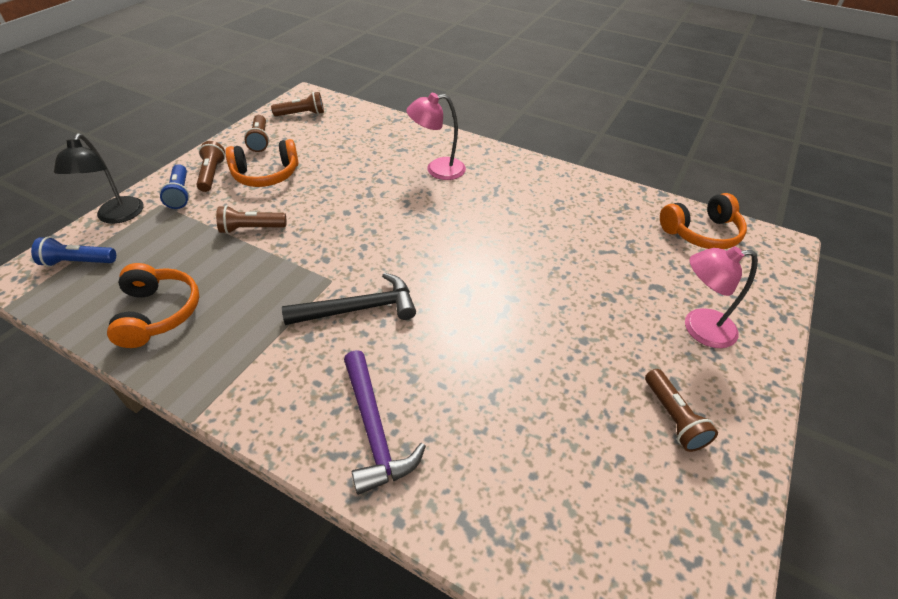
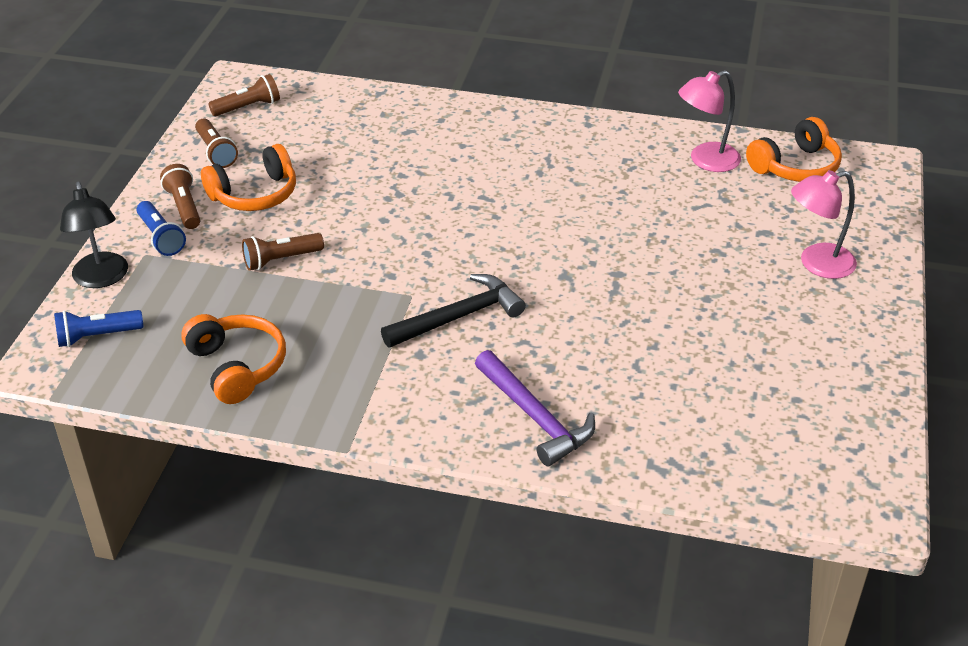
camera: 15 degrees left, 5 degrees down
(437, 170) = (466, 149): pink lamp -> pink lamp (705, 161)
(673, 418) = (813, 347): brown flashlight -> none

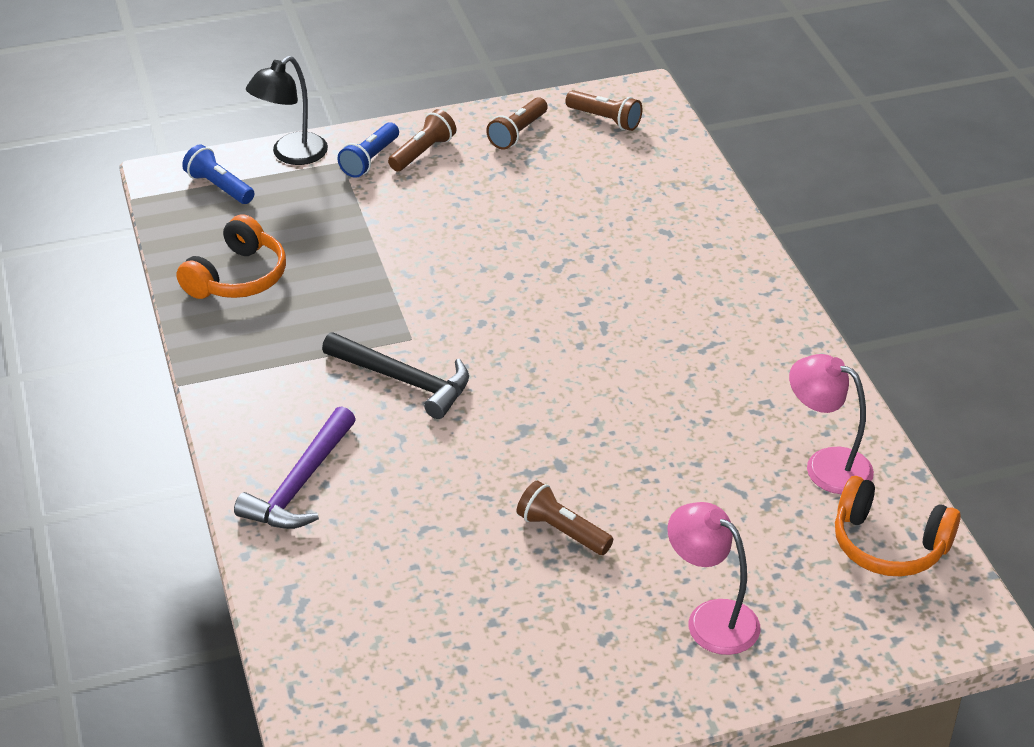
camera: 60 degrees right, 0 degrees up
(255, 194) = (476, 183): orange headphones -> none
(281, 260) = (396, 239): brown flashlight -> brown flashlight (562, 531)

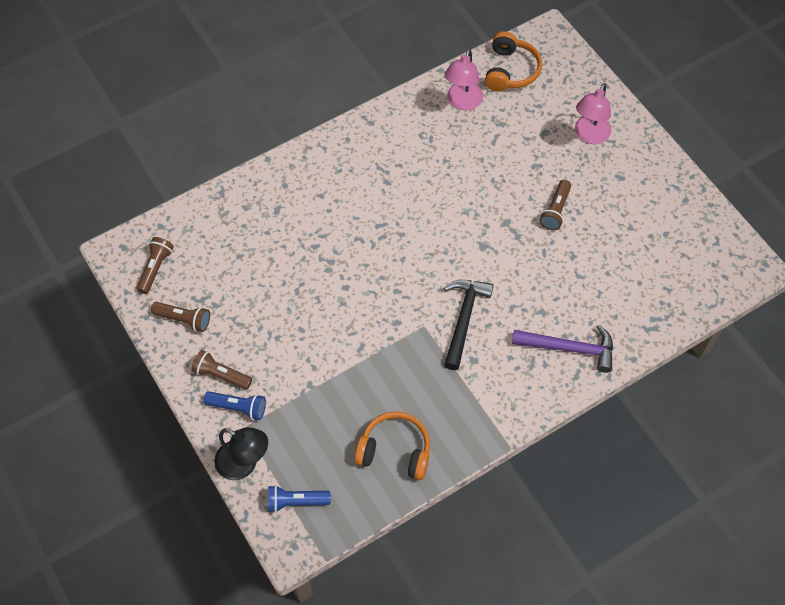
camera: 105 degrees left, 20 degrees up
(219, 187) = (296, 502): blue flashlight -> blue flashlight turned 60 degrees clockwise

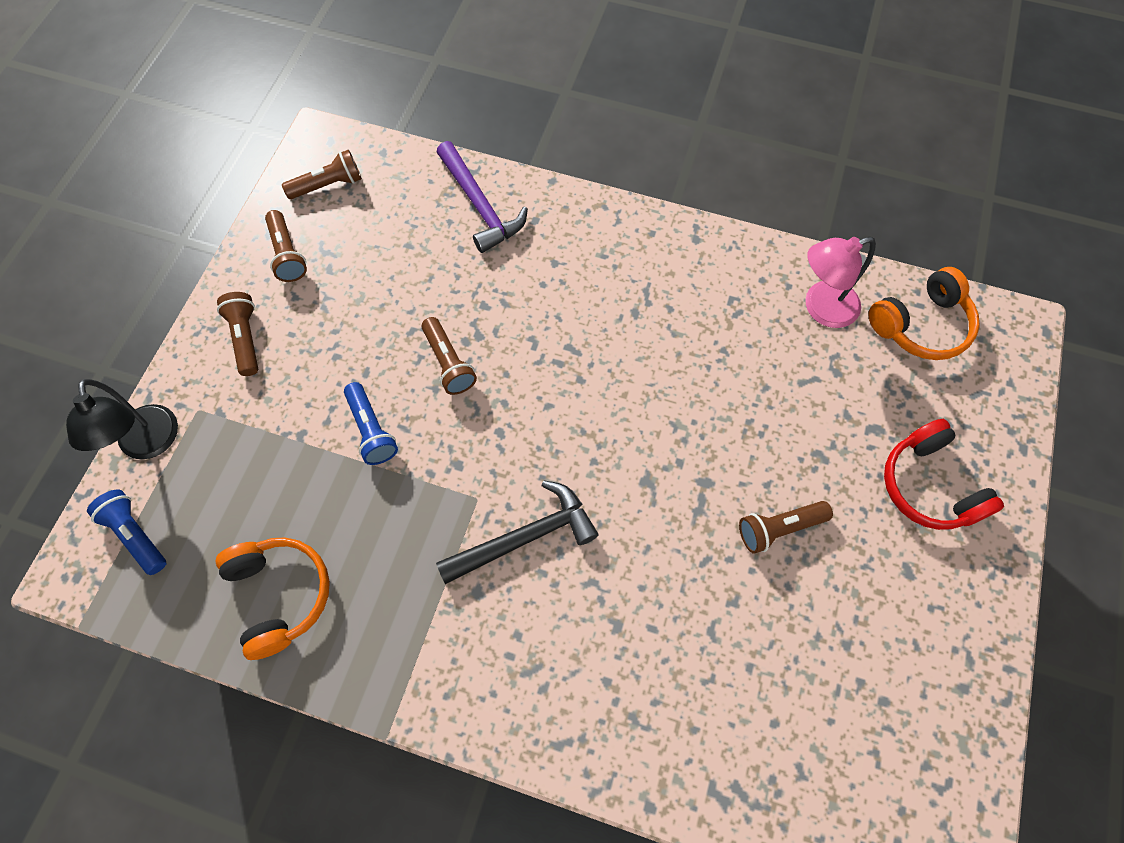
camera: 50 degrees right, 5 degrees up
(238, 408) = (217, 385): blue flashlight -> blue flashlight (371, 430)
(334, 286) = (448, 363): none -> brown flashlight
(569, 348) = (593, 703): purple hammer -> purple hammer (480, 206)
(589, 135) = (929, 485): pink lamp -> red headphones

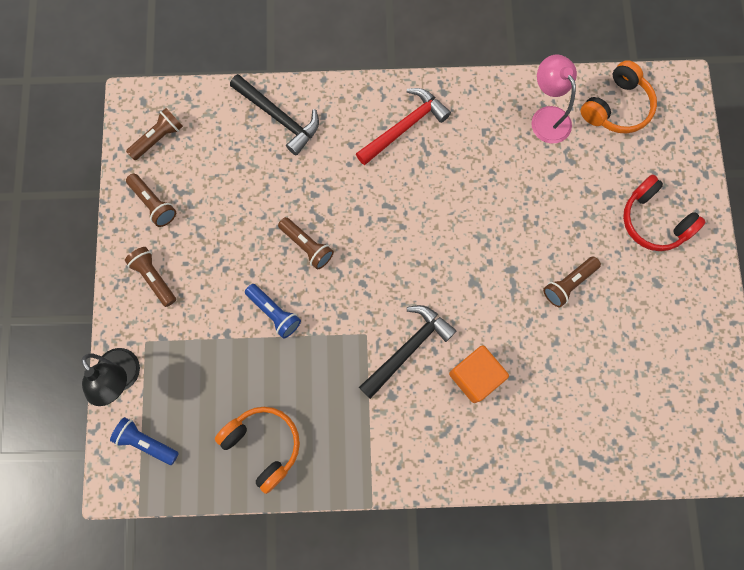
camera: 20 degrees left, 10 degrees up
(480, 206) = (279, 117): purple hammer -> black hammer
(602, 608) = (475, 376): none -> orange cube
(630, 263) = (404, 127): none -> red hammer
(821, 308) = (546, 117): pink lamp -> pink lamp turned 105 degrees clockwise

